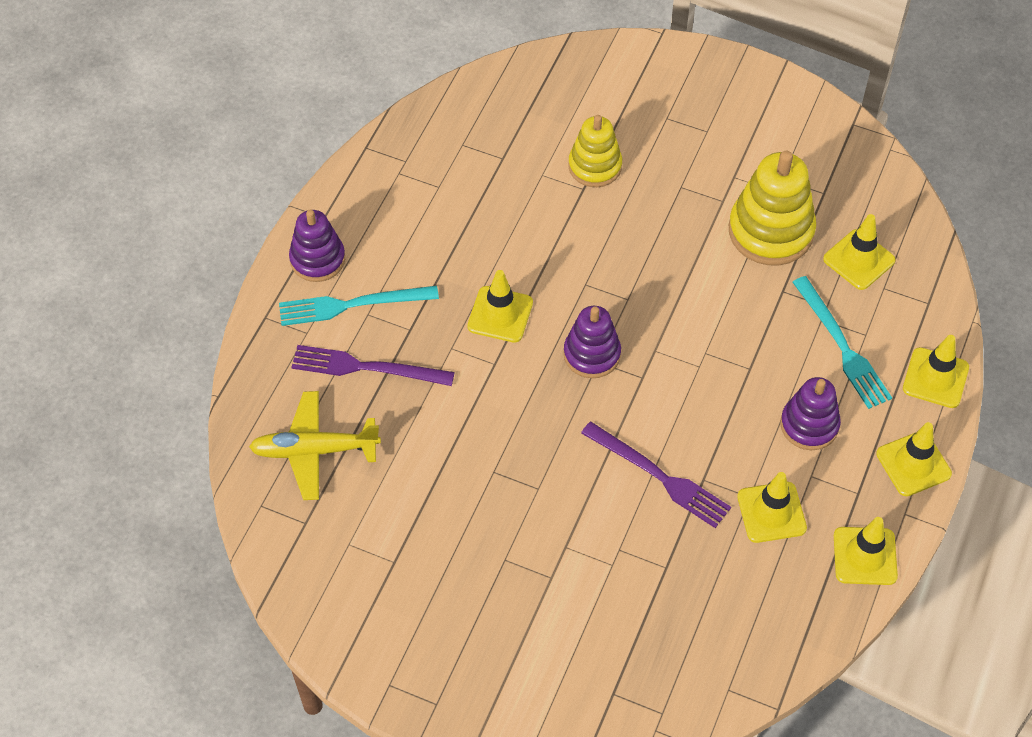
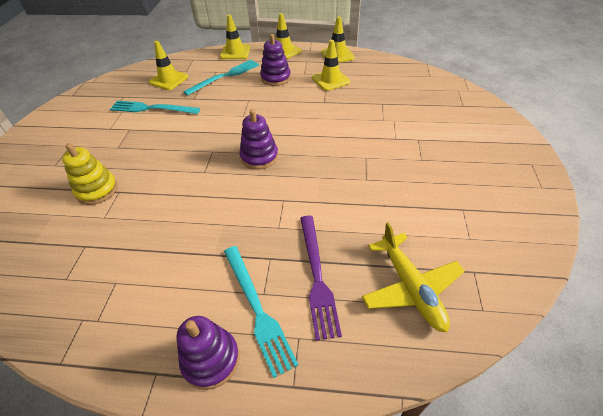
camera: 105 degrees left, 10 degrees down
(500, 314) = (240, 208): yellow traffic cone -> none
(659, 476) = (330, 115): purple fork -> none
(770, 231) = (151, 108): yellow stacking toy -> turquoise fork

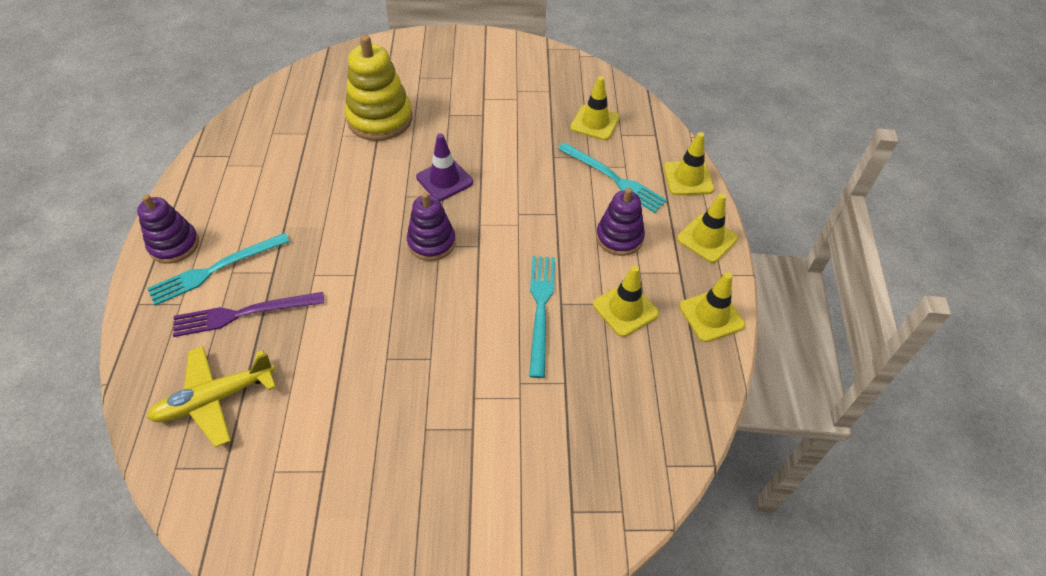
camera: 80 degrees right, 5 degrees up
(97, 190) = (380, 119): yellow stacking toy -> yellow stacking toy, size x1.56
(151, 108) = (525, 123): turquoise fork -> turquoise fork (540, 309)
(194, 150) = (444, 180): none -> purple traffic cone

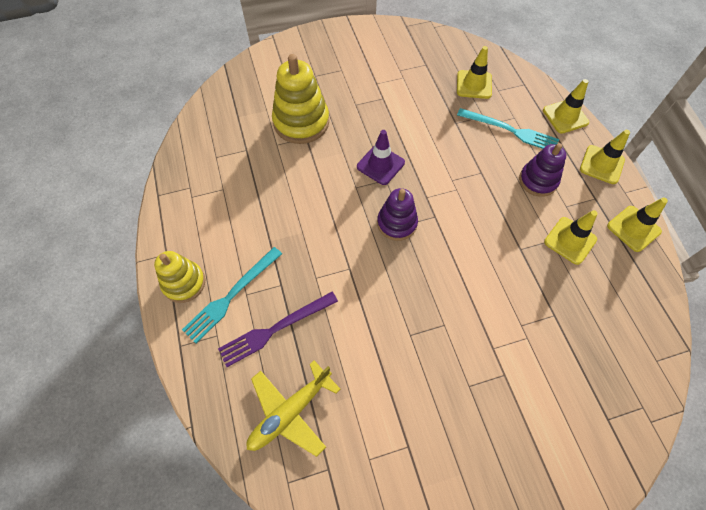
camera: 15 degrees left, 10 degrees up
(174, 245) = (184, 283): purple stacking toy -> yellow stacking toy
(540, 309) = (508, 258): turquoise fork -> none

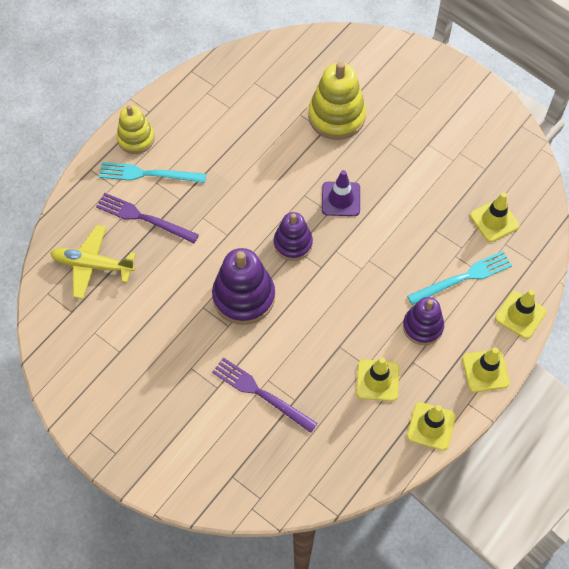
camera: 55 degrees right, 0 degrees up
(423, 293) = (244, 297): none -> purple stacking toy
(510, 130) = (463, 278): turquoise fork -> turquoise fork turned 105 degrees counterclockwise
(532, 339) = (261, 393): none -> purple fork

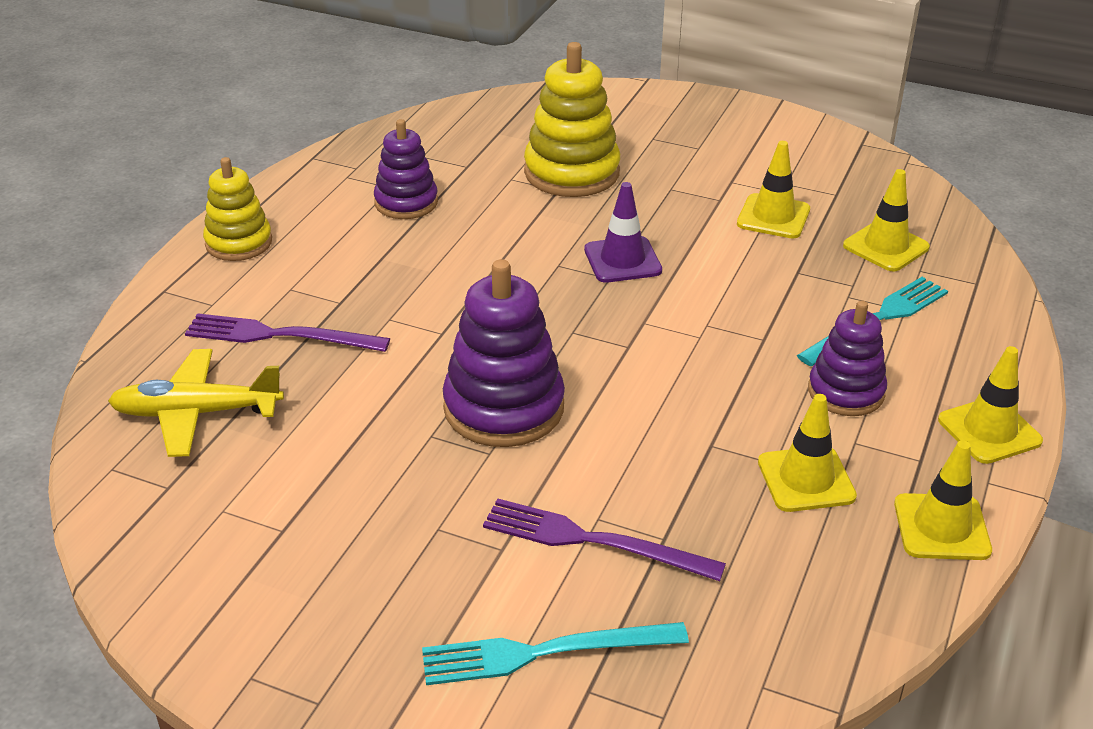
camera: 15 degrees left, 25 degrees down
(148, 174) = (273, 281): turquoise fork -> turquoise fork (544, 652)
(293, 243) = (564, 325): purple stacking toy -> purple stacking toy (406, 202)
(520, 315) = (1000, 349): yellow traffic cone -> yellow traffic cone (773, 217)

